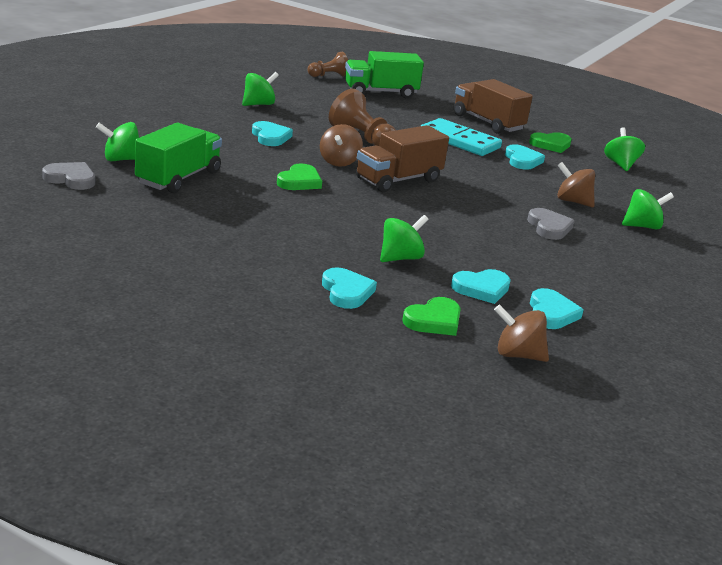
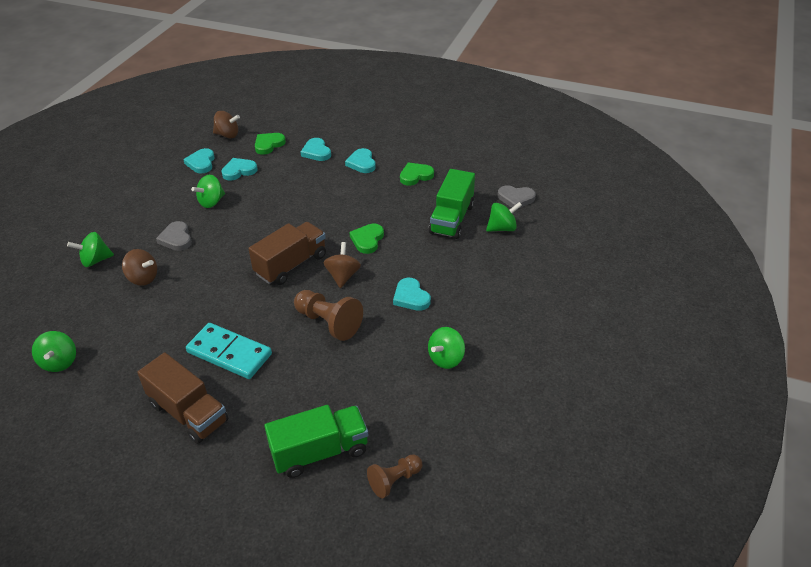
camera: 175 degrees right, 15 degrees up
(400, 258) = (287, 183): green spinning top -> green spinning top (211, 202)
(522, 160) = (169, 335): turquoise heart -> turquoise heart (362, 163)
(551, 145) = (125, 382): green heart -> green heart (415, 176)

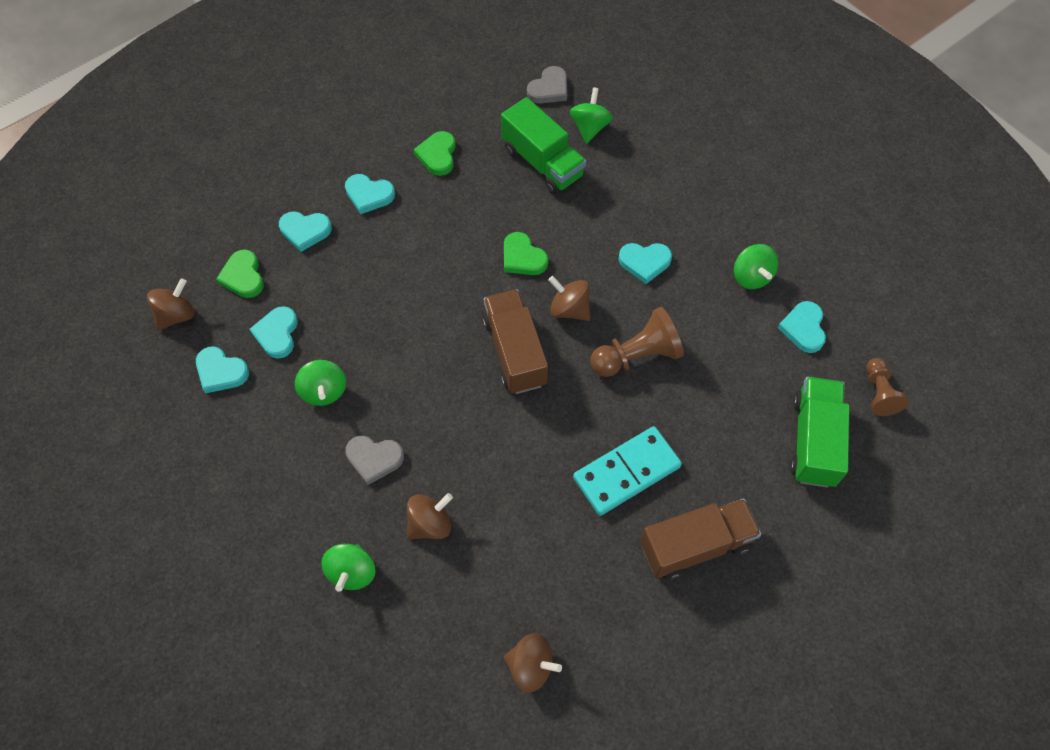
camera: 60 degrees left, 20 degrees up
(59, 362) = (531, 666): green spinning top -> brown spinning top
(422, 407) = (803, 328): none -> turquoise heart

